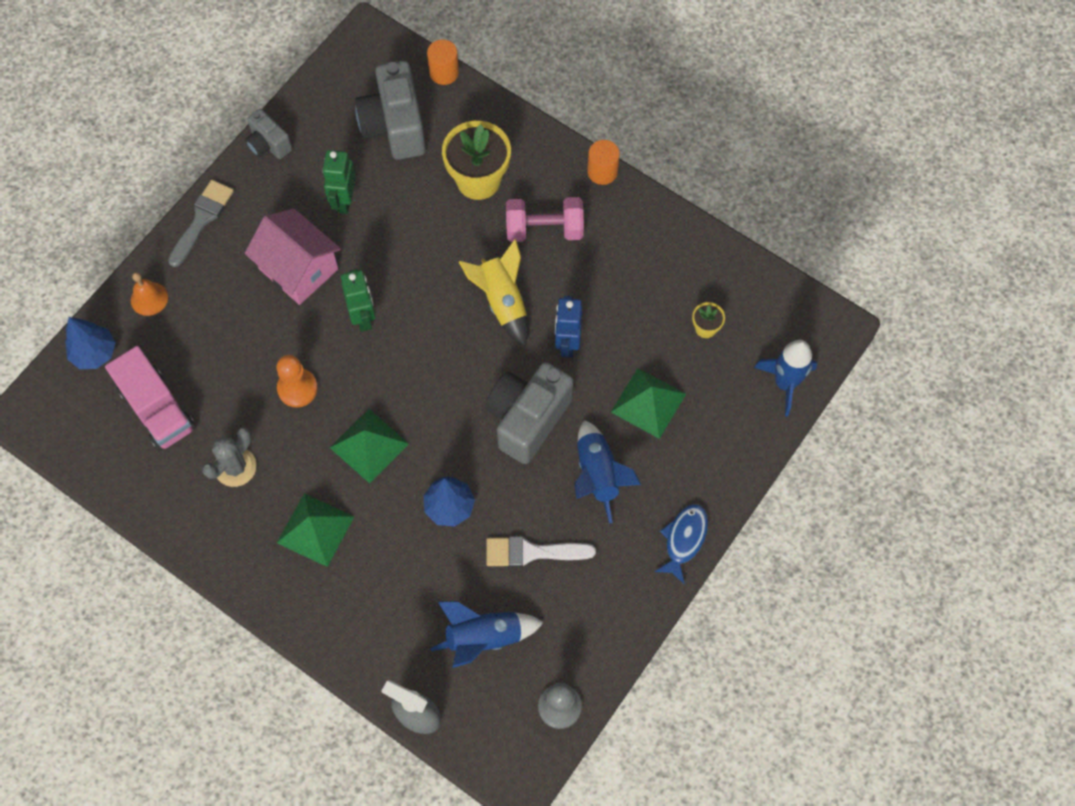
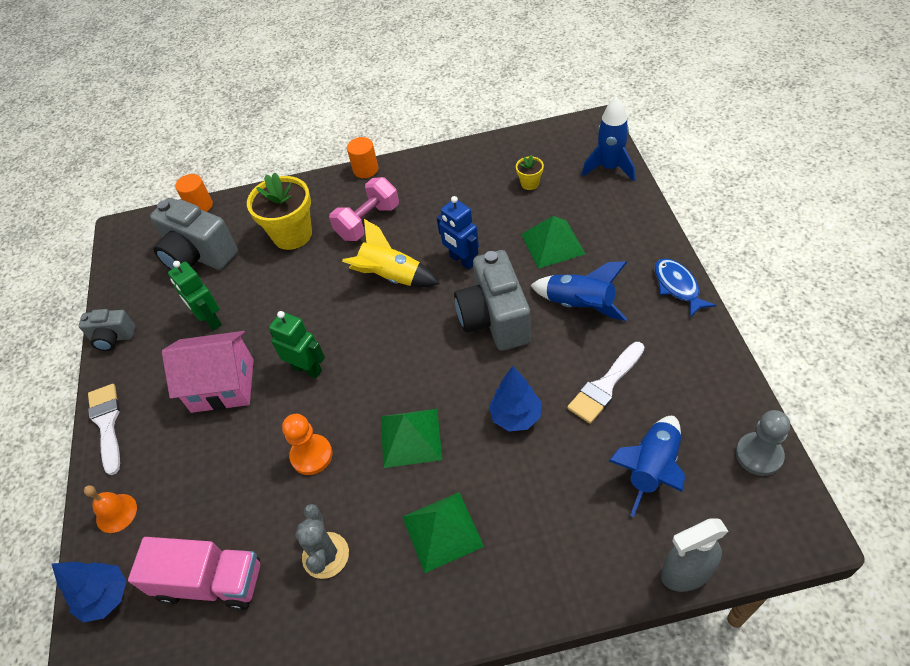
camera: 40 degrees left, 15 degrees down
(202, 219) = (107, 423): grey brush -> white brush

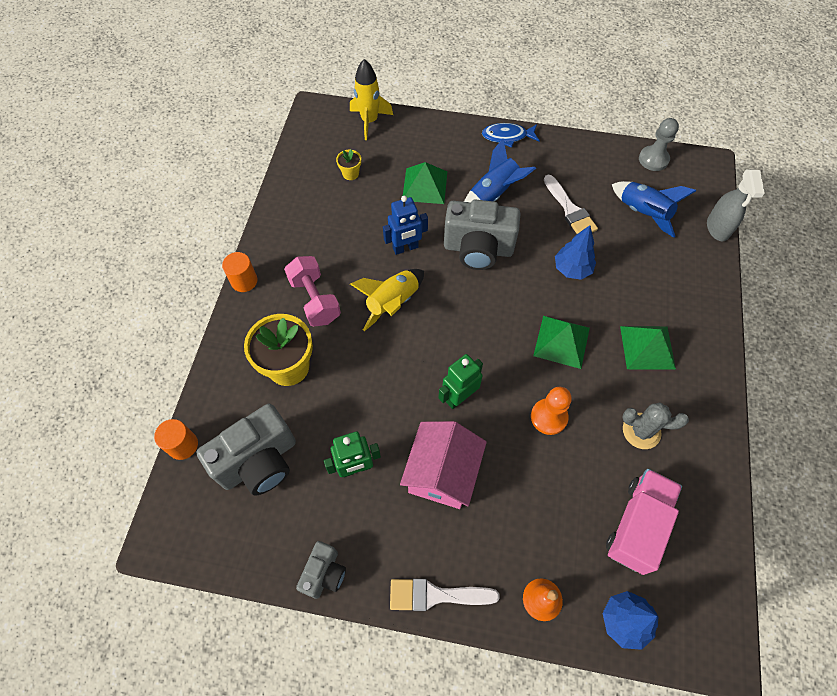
camera: 75 degrees left, 10 degrees up
(609, 168) = (369, 121): blue rocket -> yellow rocket

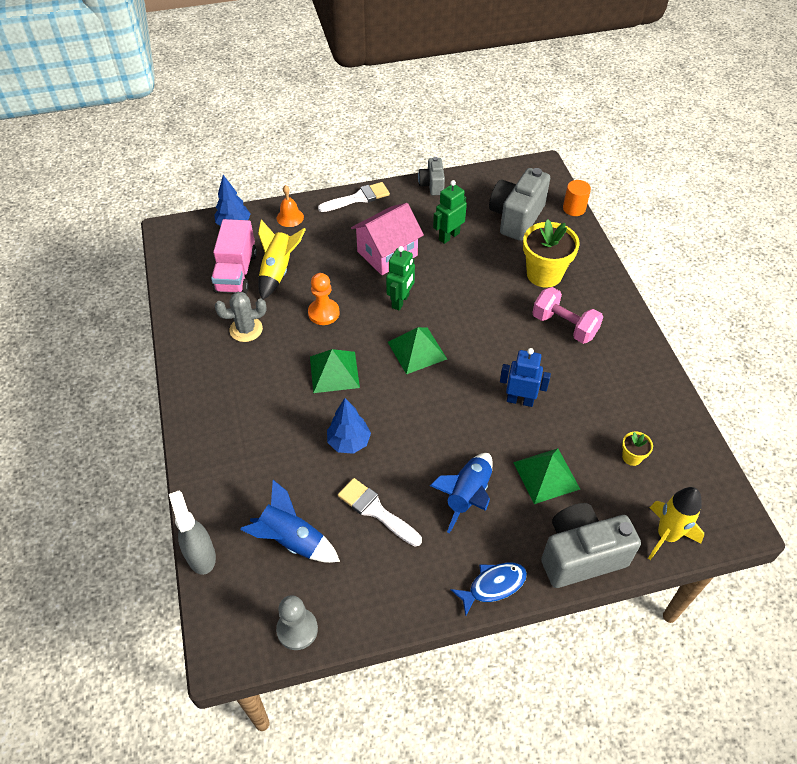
camera: 155 degrees right, 10 degrees down
(244, 281) = (635, 318): orange cylinder -> none
(392, 303) = (498, 348): yellow rocket -> yellow rocket (278, 271)
(405, 248) = (520, 400): blue robot -> blue robot turned 60 degrees clockwise
(442, 473) = (387, 253): pink house -> pink house turned 60 degrees clockwise
(478, 249) = (450, 426): grey camera -> grey camera (580, 555)
(647, 347) = (255, 395): green pyramid -> green pyramid (417, 350)

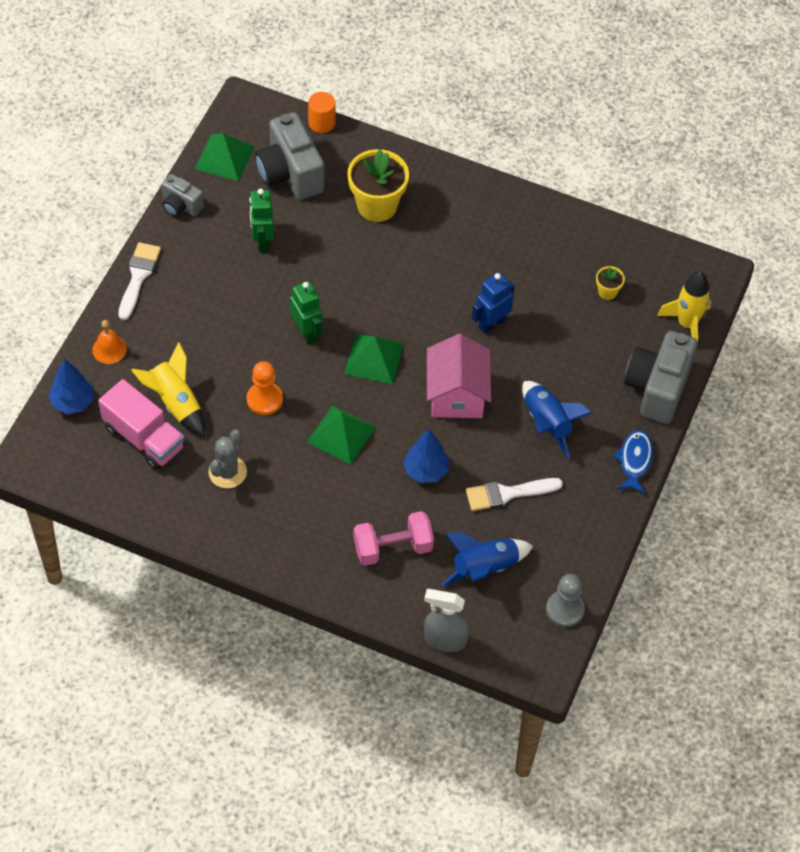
camera: 55 degrees left, 5 degrees up
(387, 253) = (237, 303): pink house -> pink house (456, 394)
(546, 475) = (574, 359): green pyramid -> green pyramid (224, 157)
(564, 326) = (446, 236): pink dumbbell -> pink dumbbell (393, 548)

